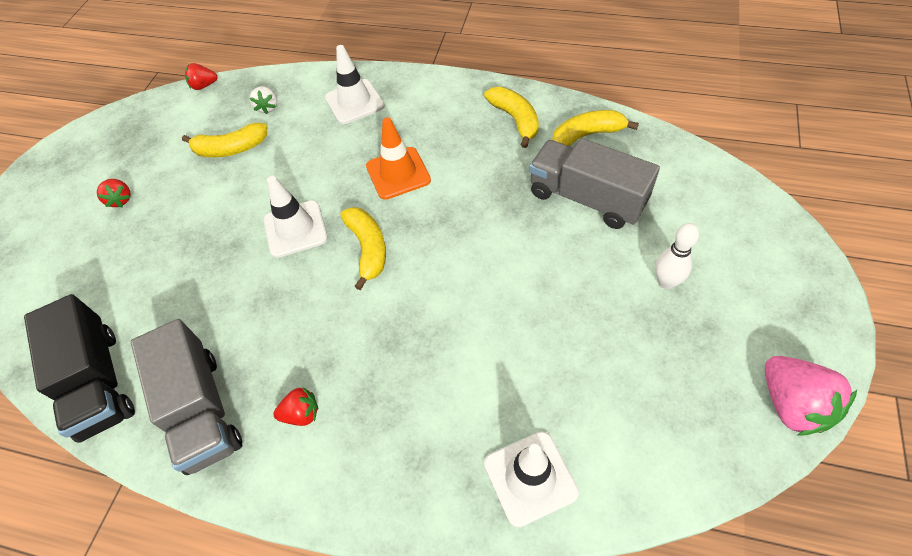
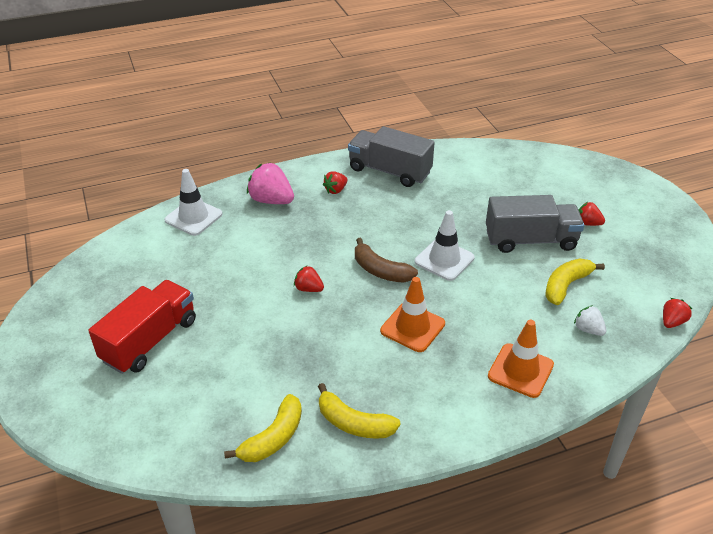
camera: 140 degrees right, 15 degrees down
(98, 382) = (457, 157): black truck -> none
(354, 102) = (520, 370): white traffic cone -> orange traffic cone
(368, 249) = (380, 270): yellow banana -> brown banana
(458, 264) = (308, 289): none -> red strawberry
(586, 198) = (241, 376): grey truck -> grey truck (530, 240)
(666, 282) = (150, 340): white bowling pin -> red truck
(792, 405) = (47, 305): pink strawberry -> pink strawberry (271, 200)

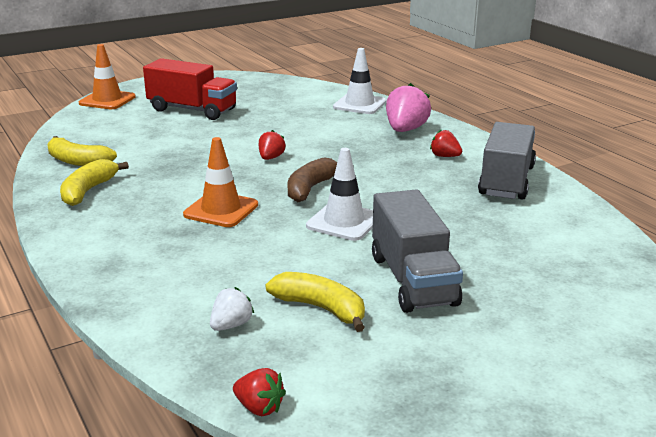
camera: 80 degrees right, 15 degrees down
(520, 370) = (153, 275): orange traffic cone -> orange traffic cone (107, 100)
(587, 223) = (483, 331): red strawberry -> none

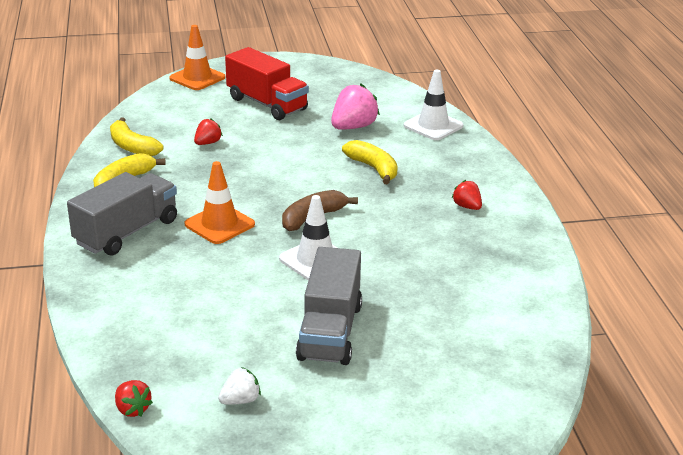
camera: 20 degrees right, 5 degrees up
(231, 325) = (156, 337): white strawberry -> white strawberry (240, 400)
(271, 158) = (301, 176): red strawberry -> red strawberry (208, 143)
(320, 308) = (235, 339): yellow banana -> yellow banana (373, 168)
(405, 130) = (454, 167): pink strawberry -> pink strawberry (353, 127)
(506, 181) = (503, 248): grey truck -> grey truck (127, 232)

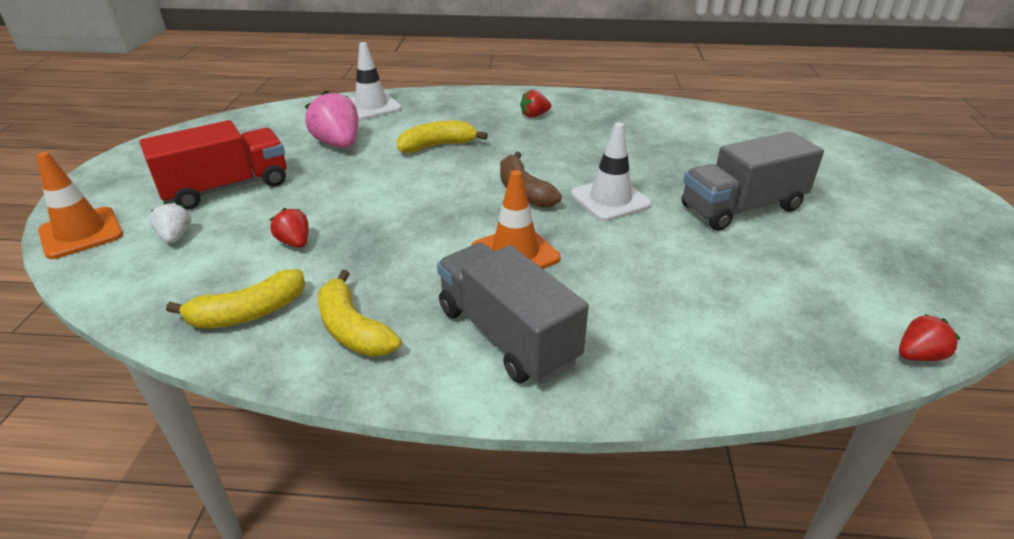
camera: 75 degrees left, 5 degrees up
(240, 400) = (872, 273): white strawberry -> white strawberry (176, 237)
(330, 331) = (741, 208): grey truck -> grey truck turned 135 degrees clockwise

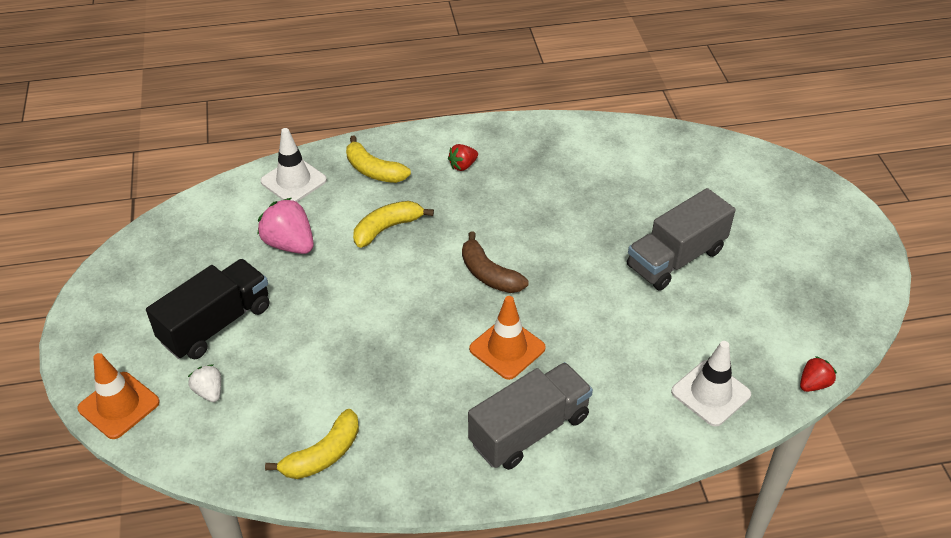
camera: 15 degrees left, 10 degrees up
(226, 188) = (216, 324): red truck -> black truck
(295, 242) = (318, 375): red strawberry -> none
(353, 329) = (413, 451): yellow banana -> yellow banana (374, 170)
(507, 335) = (529, 430): grey truck -> grey truck turned 105 degrees clockwise
(610, 200) = (566, 270): white traffic cone -> white traffic cone (710, 393)

